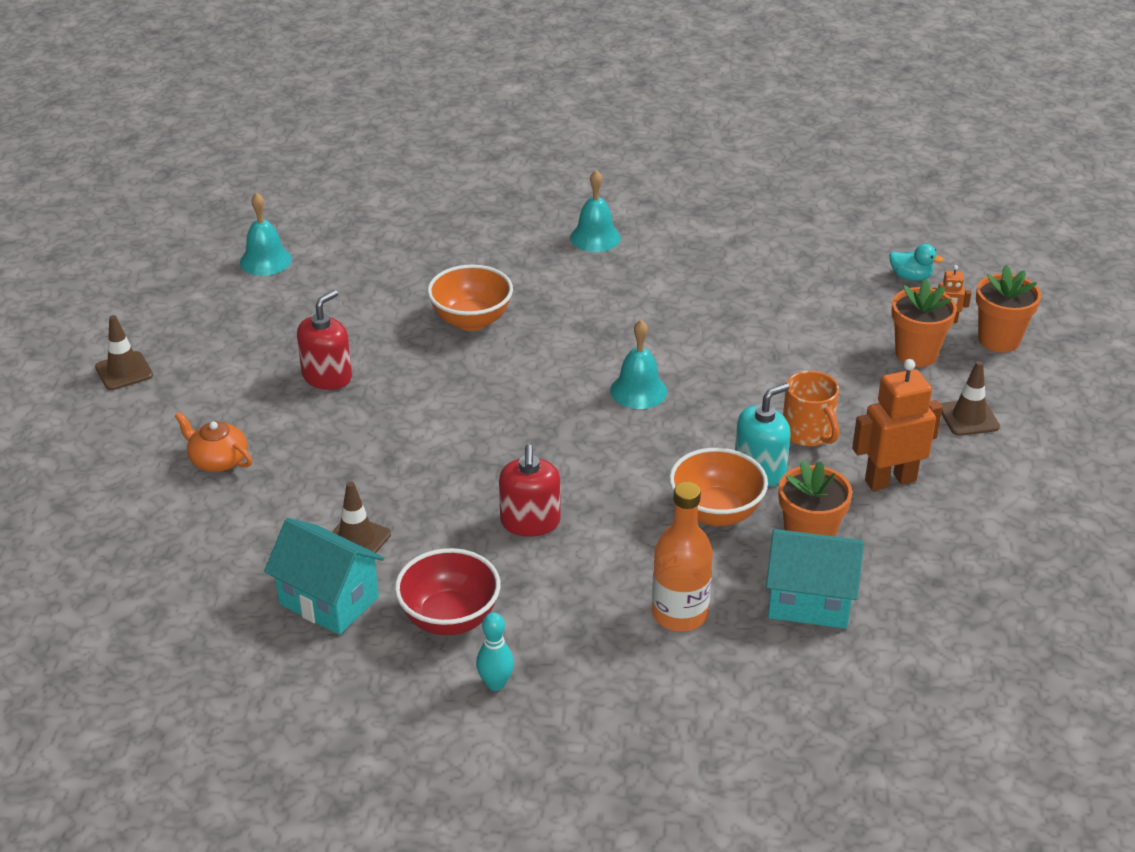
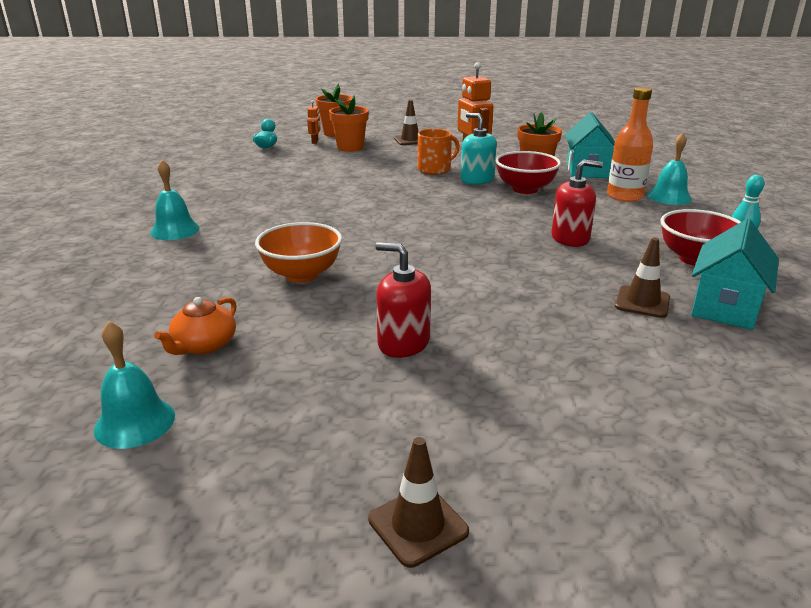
camera: 95 degrees left, 10 degrees down
(218, 460) = (577, 397): orange teapot -> orange teapot (204, 345)
(638, 391) = (400, 210): turquoise bell -> turquoise bell (669, 197)
(716, 513) = (525, 189): orange bowl -> red bowl

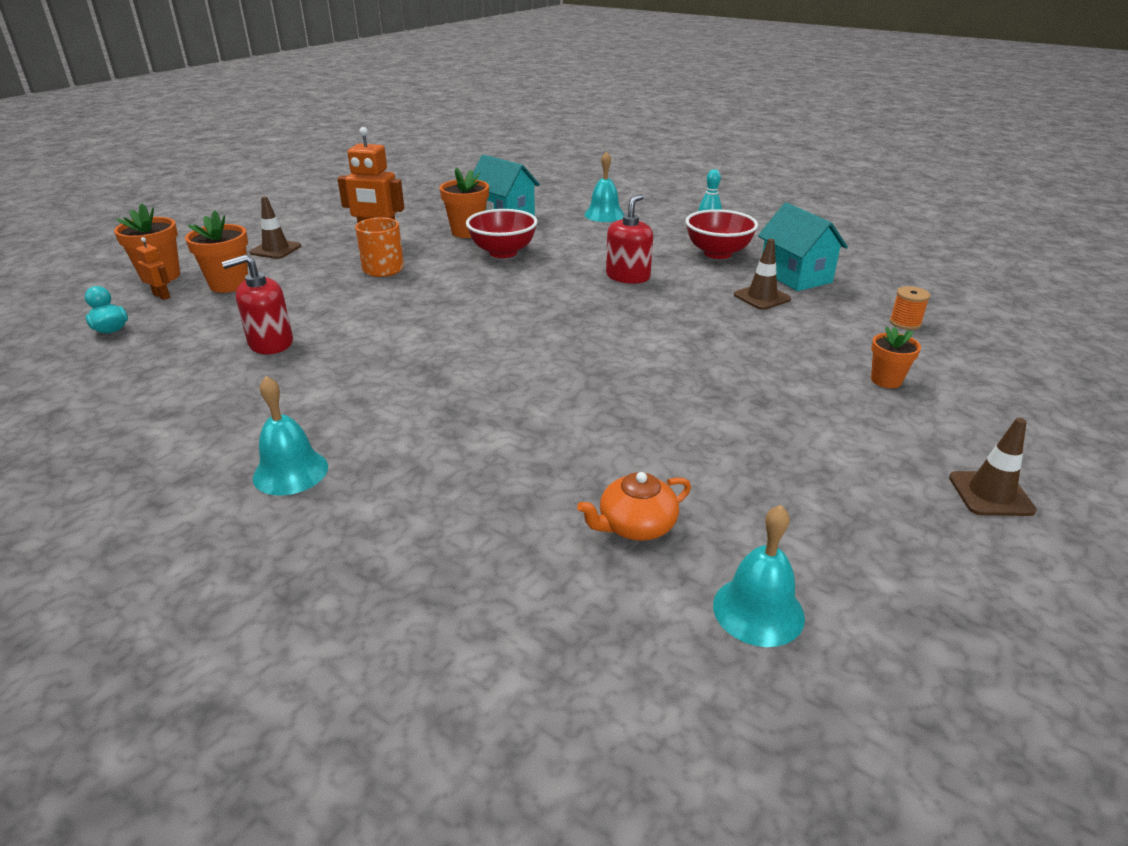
camera: 55 degrees left, 5 degrees up
(204, 345) = (635, 525): orange teapot -> orange teapot turned 90 degrees clockwise
(301, 274) = (539, 421): orange bowl -> none
(403, 343) = (733, 412): red soap dispenser -> red soap dispenser (271, 343)
(477, 180) = (445, 261): turquoise soap dispenser -> none
(576, 410) = (886, 380): none -> orange flower pot
(624, 196) = (579, 227): orange bottle -> none
(737, 395) = (905, 323): none -> orange spool

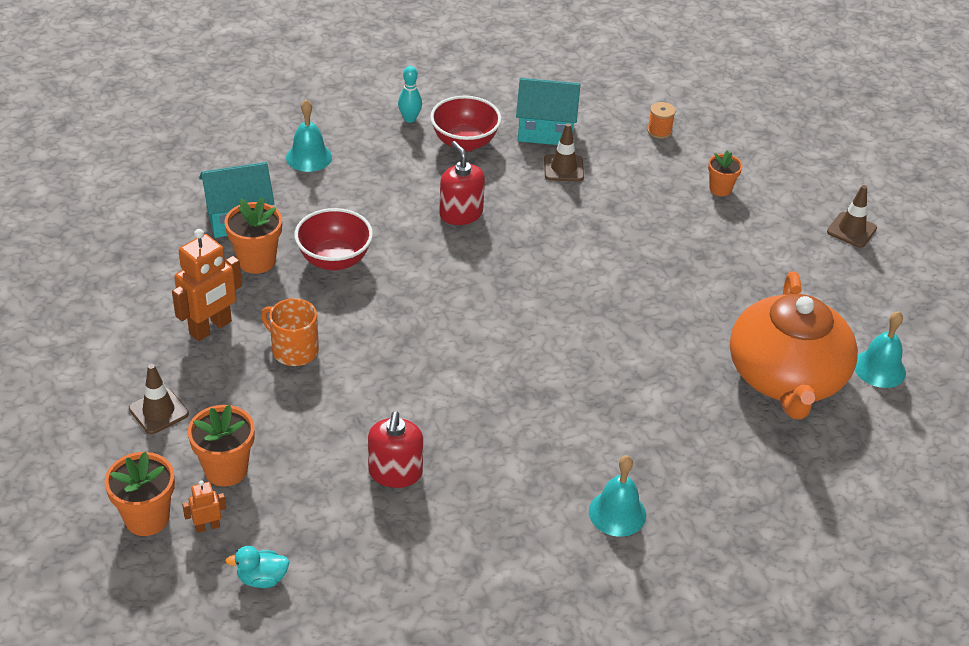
camera: 60 degrees left, 10 degrees up
(635, 525) = (786, 377): orange teapot -> orange teapot, size x2.40

